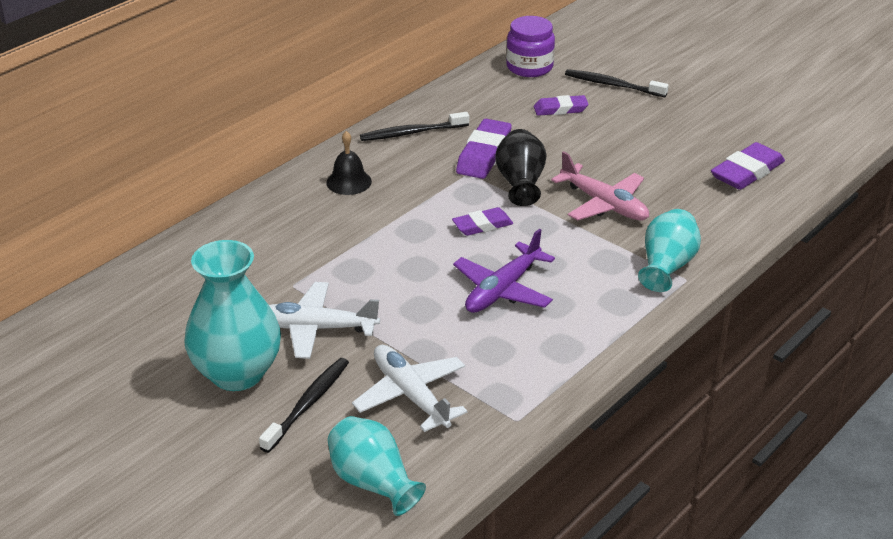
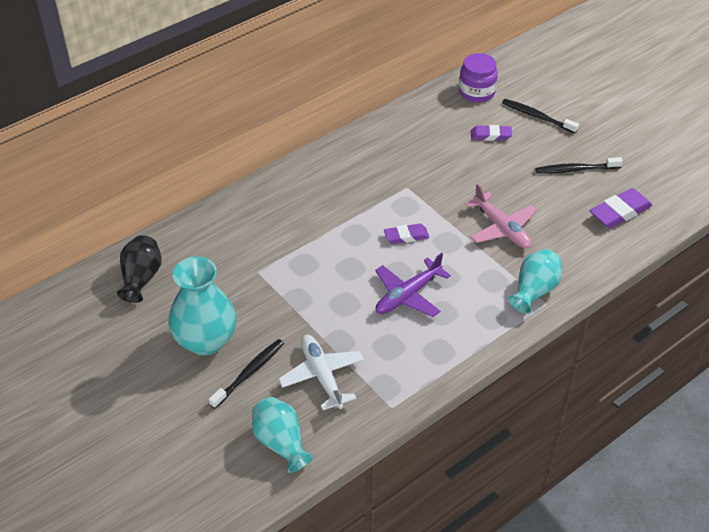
camera: 10 degrees right, 10 degrees up
(315, 328) = (267, 310): white plane -> none
(349, 182) = (316, 184): black bell -> none
(412, 133) = (373, 145): black toothbrush -> black toothbrush (576, 169)
(484, 154) = (422, 171): purple eraser -> none
(520, 183) = (443, 201): black vase -> black vase (141, 278)

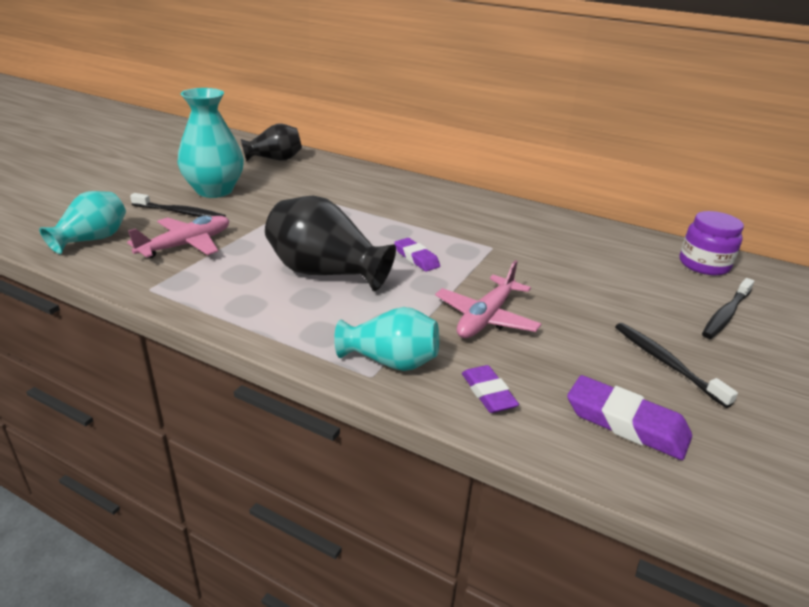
camera: 65 degrees right, 15 degrees down
(322, 376) = (186, 245): white plane -> pink plane
(408, 295) = (325, 273): purple plane -> black vase
(490, 135) = (642, 285): purple eraser -> purple eraser (488, 393)
(537, 117) = (726, 314): black toothbrush -> black toothbrush turned 150 degrees counterclockwise

